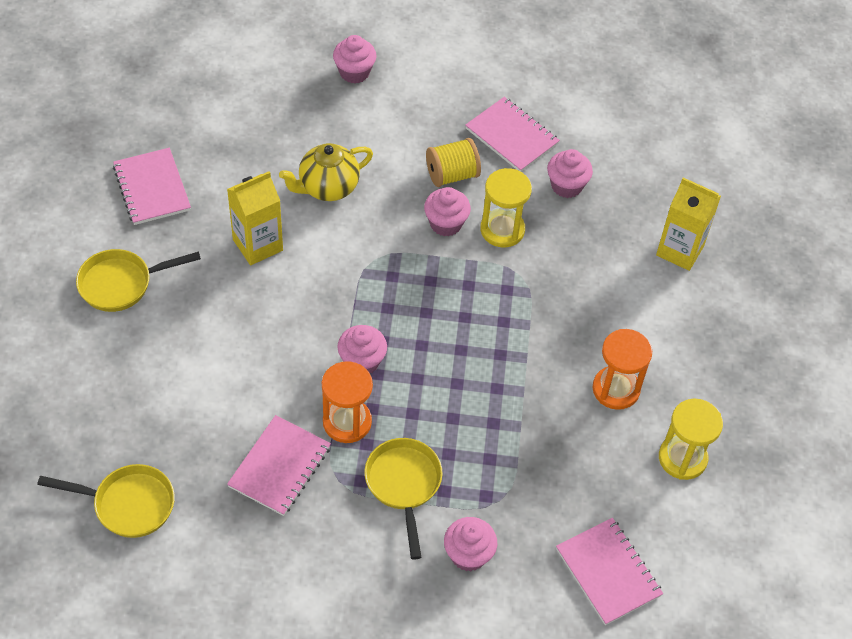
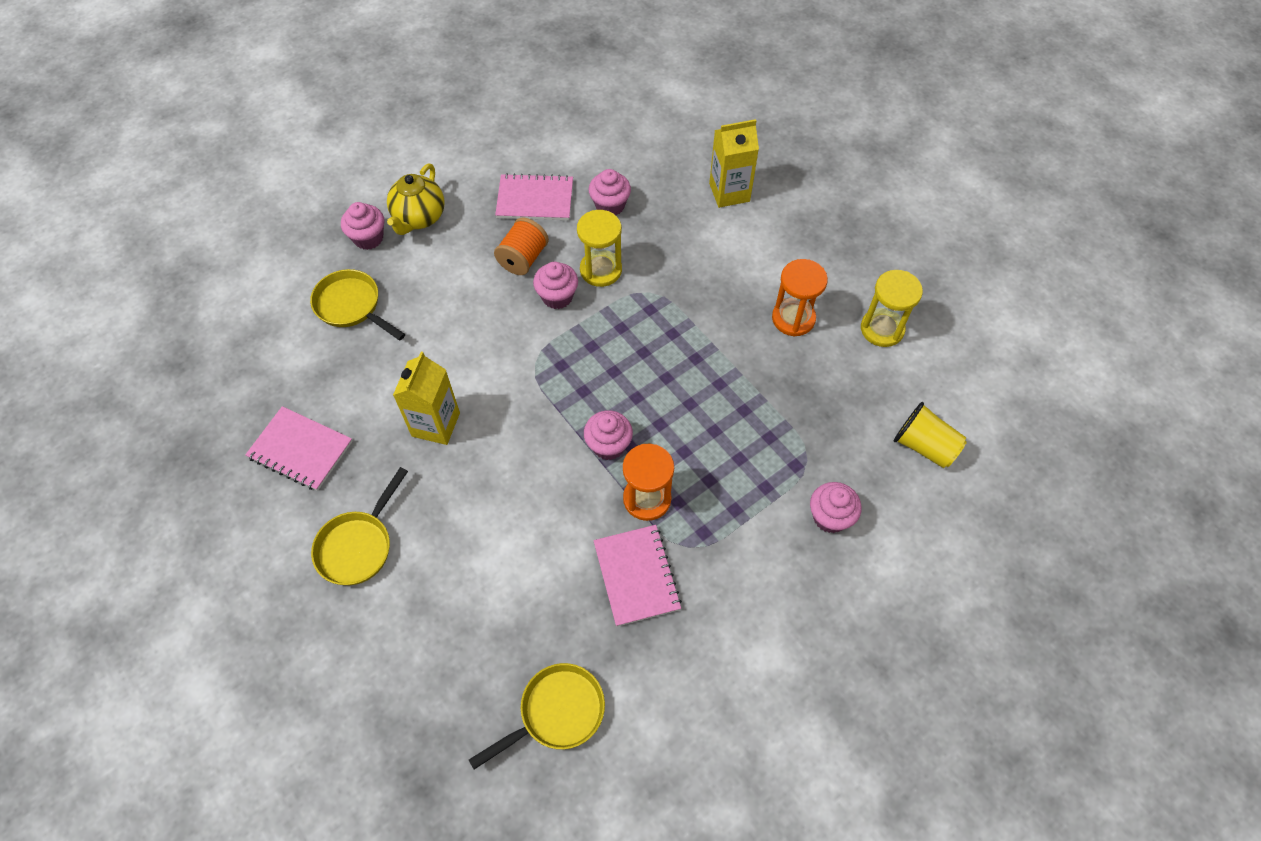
camera: 40 degrees left, 5 degrees up
(327, 187) = (442, 339): yellow teapot -> yellow teapot (419, 218)
(404, 485) = (735, 508): yellow pan -> yellow pan (352, 306)
(452, 175) = (523, 258): yellow spool -> orange spool
(608, 572) = (924, 446): pink notebook -> yellow cup

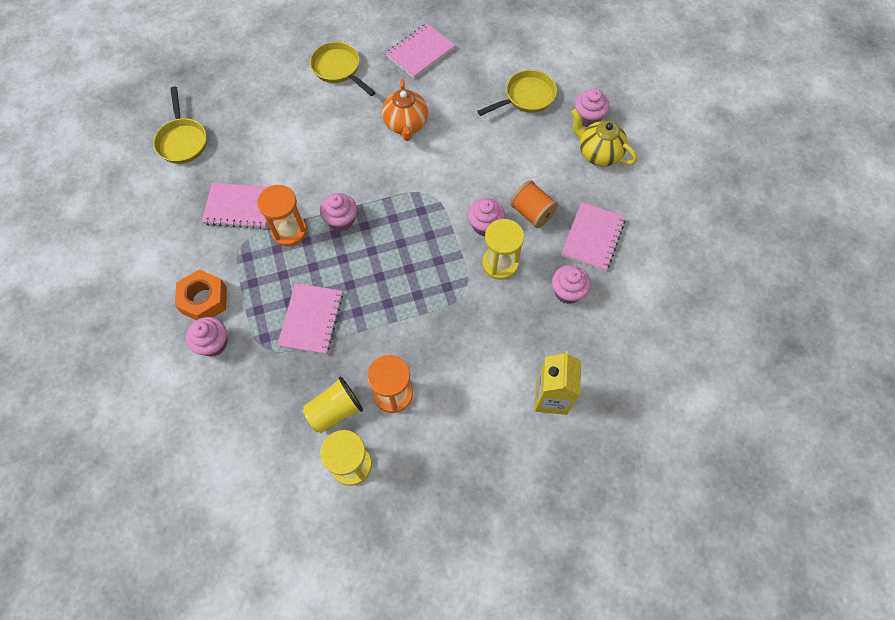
camera: 110 degrees right, 5 degrees up
(436, 424) = (406, 125): yellow carton -> orange teapot
(750, 426) = (311, 319): none -> pink notebook
(782, 555) = (204, 300): none -> orange nut
(924, 446) = (231, 443): yellow cup -> yellow cup (335, 411)

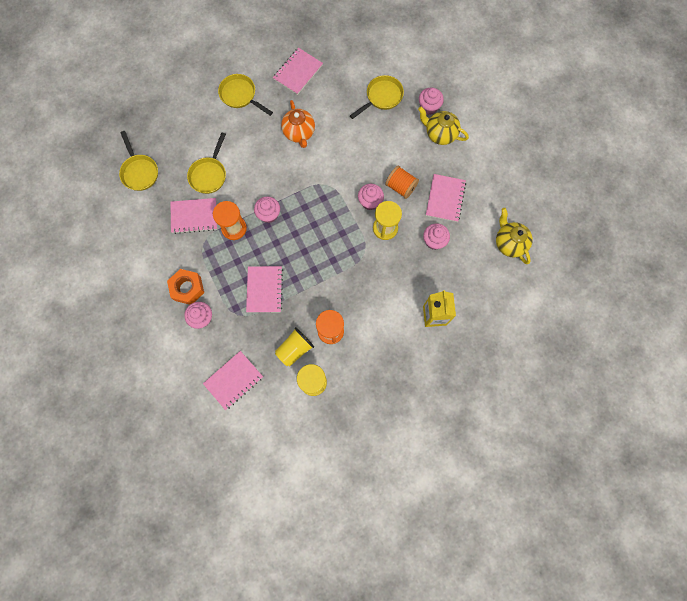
camera: 10 degrees left, 10 degrees up
(235, 440) = (233, 380): none -> pink notebook
(273, 158) = (209, 174): none -> yellow pan
(678, 312) = (509, 243): none -> yellow teapot

